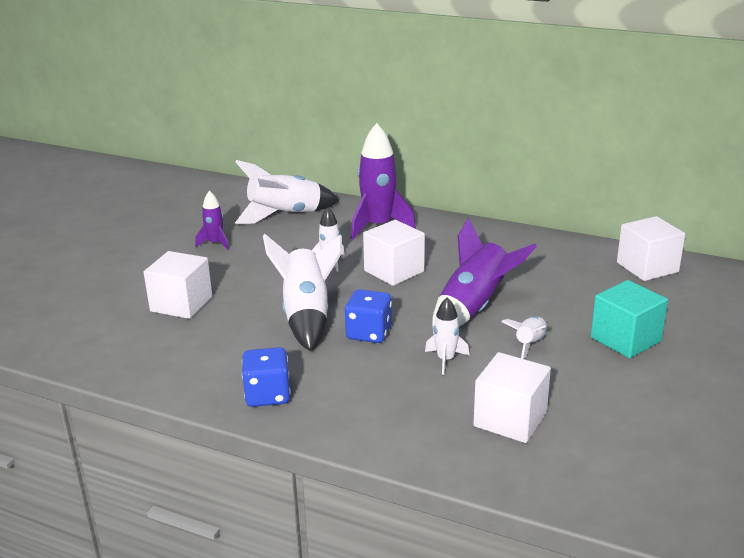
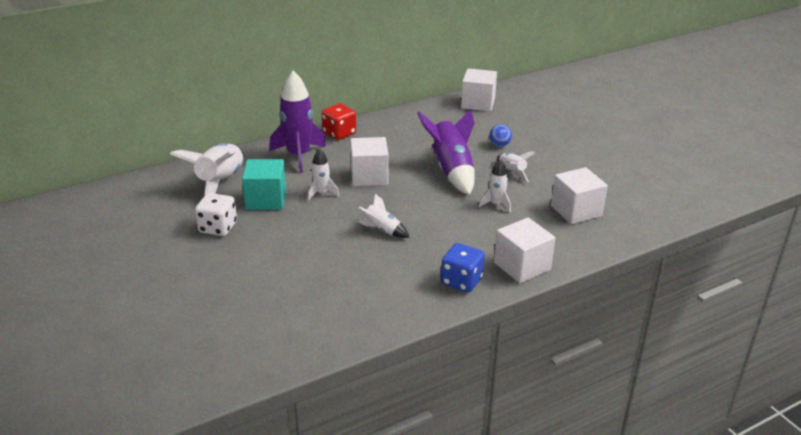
camera: 55 degrees left, 5 degrees up
(181, 304) = (293, 275): white cube -> white cube (522, 266)
(215, 243) = (218, 228): purple rocket -> white dice
(307, 316) = (382, 230): white rocket -> white rocket, size x0.52
(369, 333) = (434, 216): blue dice -> none
(449, 226) = (339, 133): none -> red dice
(577, 315) = (499, 145): none -> blue ball
(625, 339) = (540, 144): turquoise cube -> turquoise cube (266, 200)

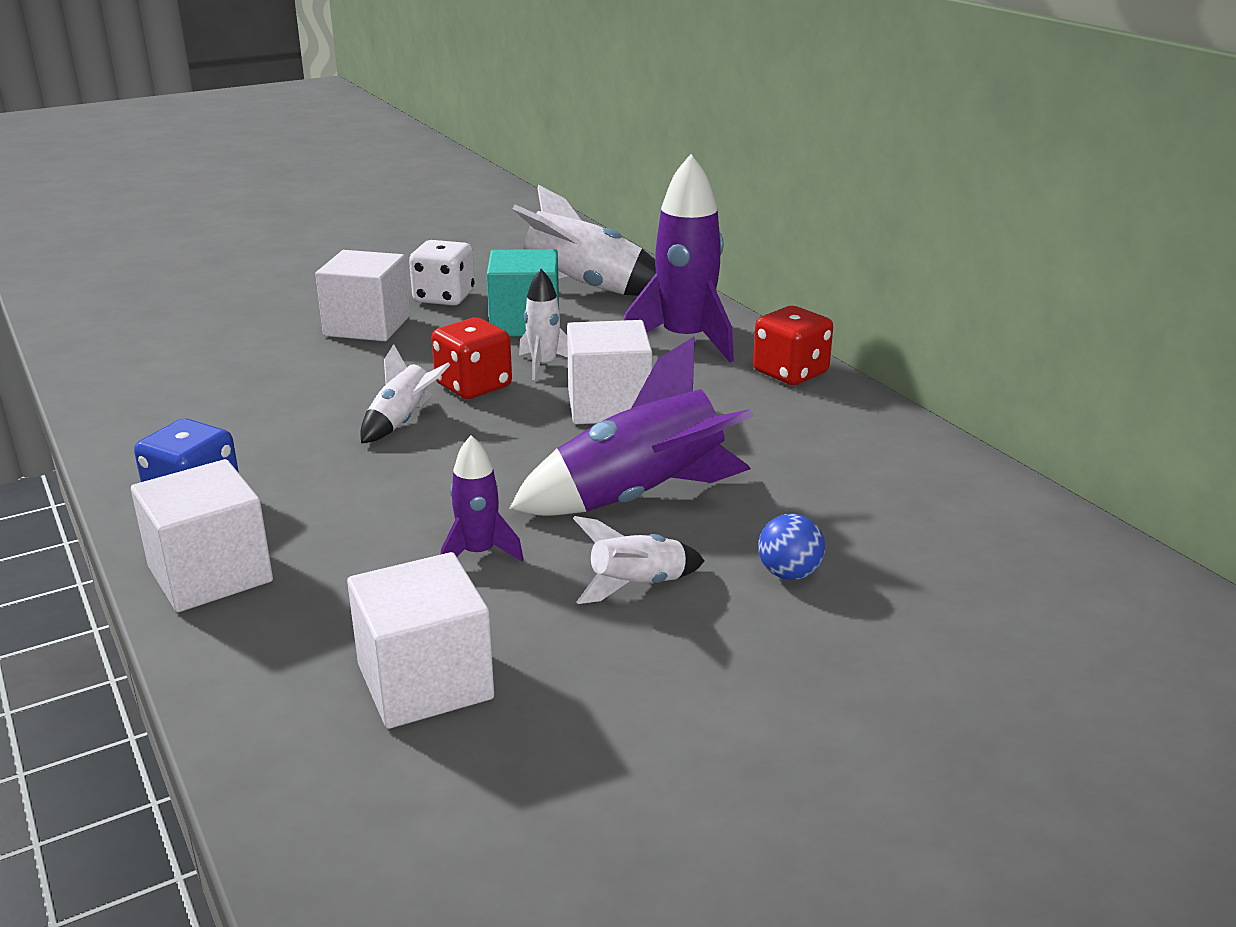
camera: 90 degrees right, 5 degrees down
(344, 212) = (473, 386): none -> red dice
(478, 103) = (1046, 549): white cube -> white cube (367, 326)
(496, 204) = (478, 553): white rocket -> purple rocket

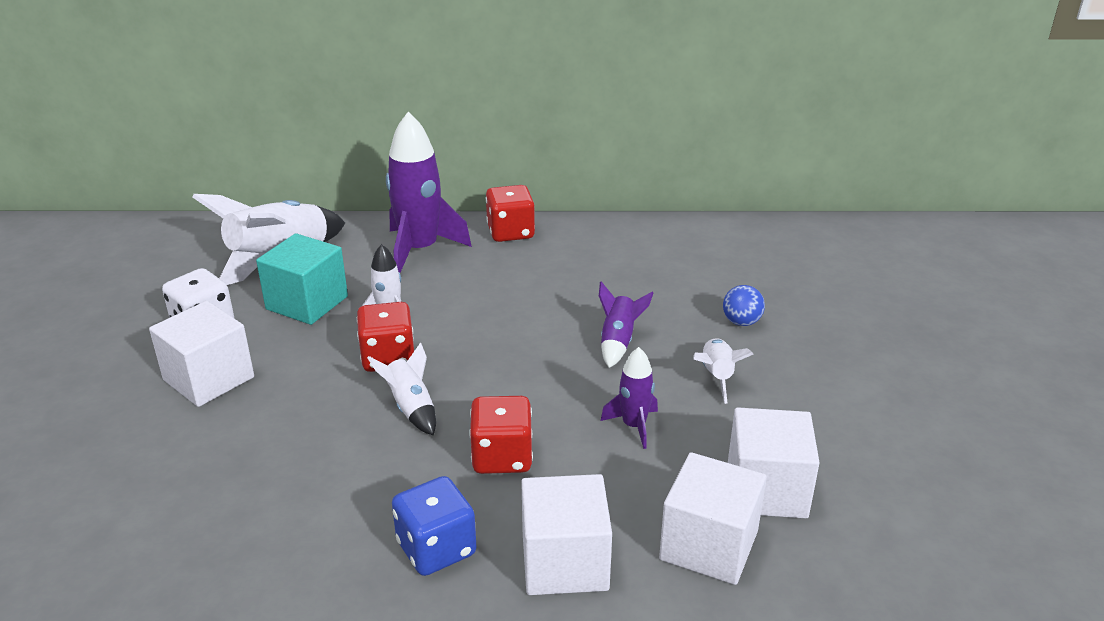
camera: 60 degrees left, 5 degrees up
(359, 491) = (502, 457): none -> red dice
(608, 406) = (483, 312): white cube -> white cube (709, 545)
(640, 498) = (618, 342): purple rocket -> purple rocket, size x0.52

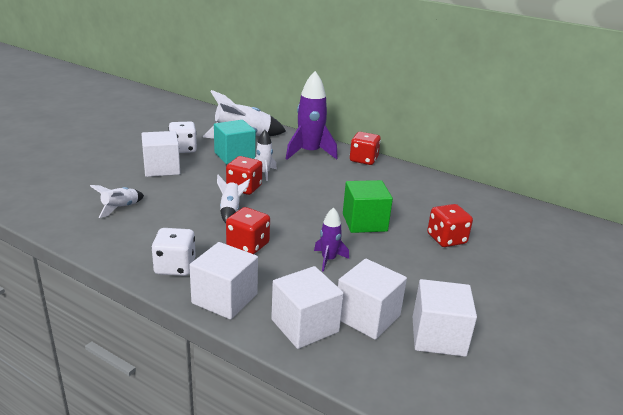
camera: 30 degrees right, 5 degrees down
(436, 548) = (175, 267): blue dice -> white dice
(618, 342) = (364, 222): purple rocket -> green cube
(716, 376) = (401, 257): white rocket -> white rocket (120, 208)
(741, 322) = (446, 239): blue ball -> red dice
(867, 474) = (438, 336): none -> white cube

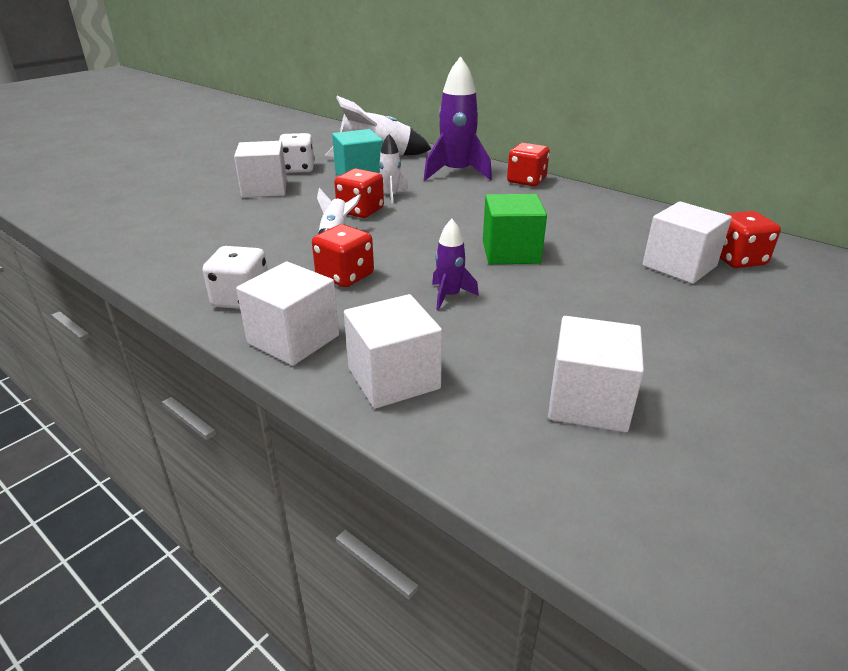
camera: 10 degrees right, 5 degrees up
(120, 208) = (198, 231): white rocket -> none
(367, 317) = (487, 371): white cube -> white cube (679, 266)
(446, 239) = (624, 275): red dice -> red dice (737, 259)

